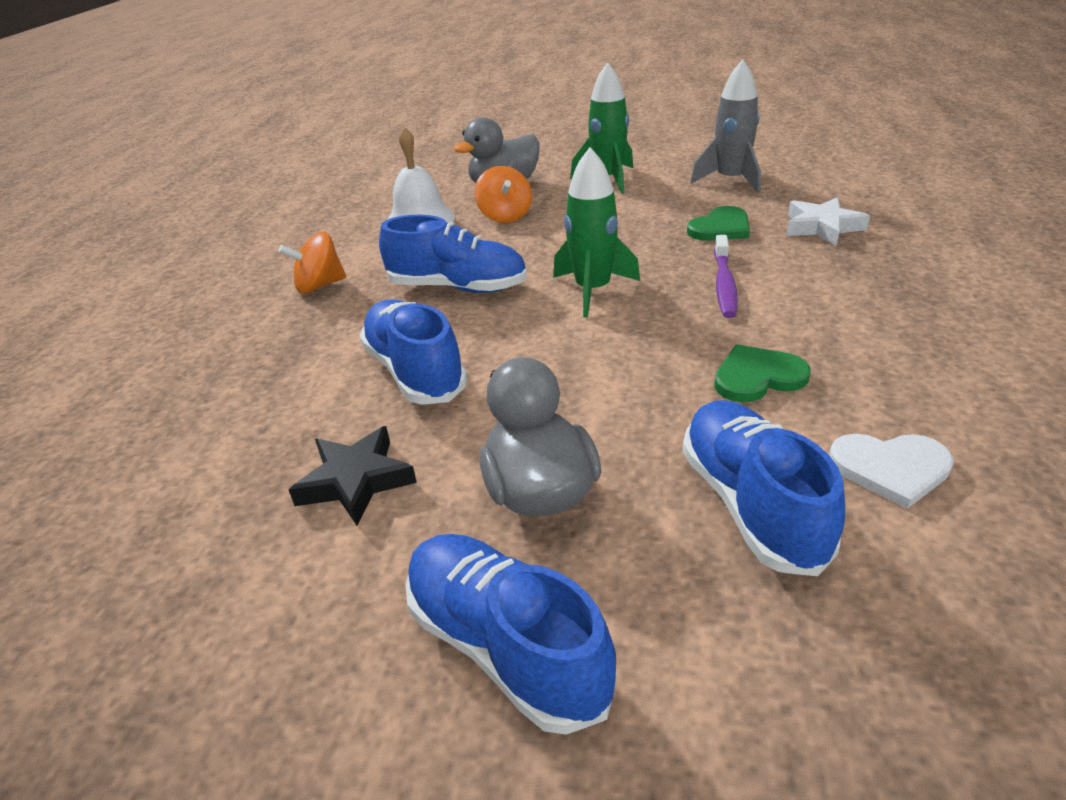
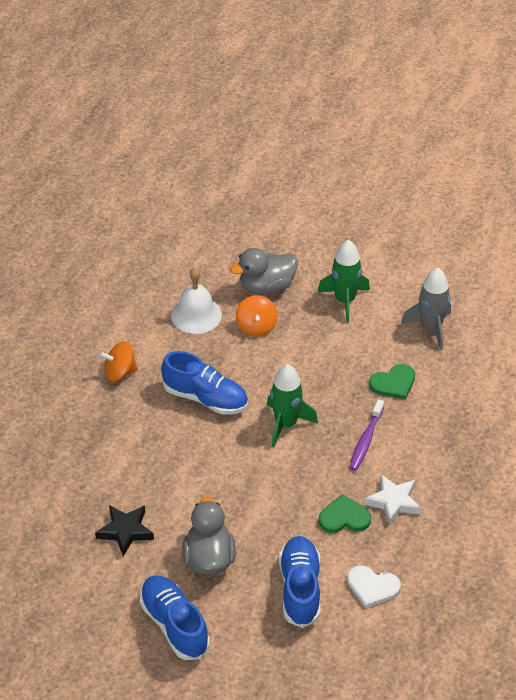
camera: 10 degrees right, 10 degrees up
(415, 371) = (166, 465): blue shoe -> none
(822, 227) = (458, 401): white star -> white star (393, 502)

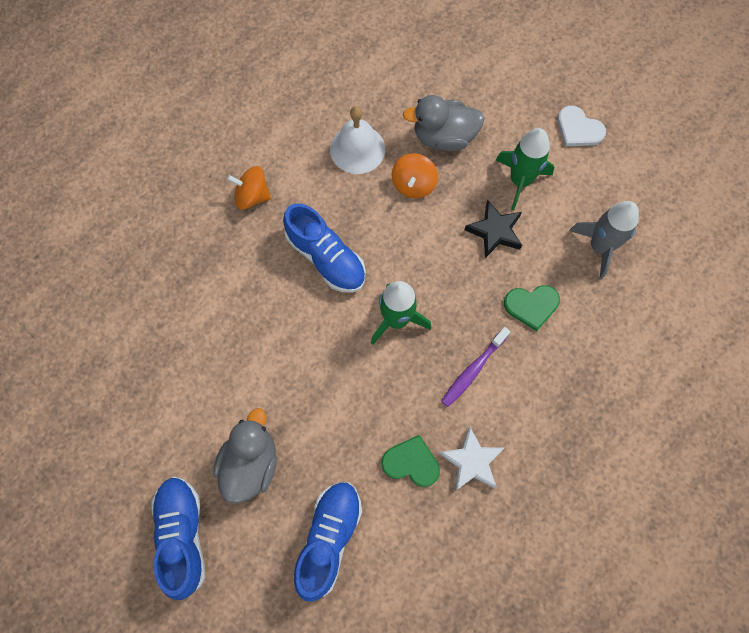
camera: 20 degrees right, 25 degrees up
(125, 531) = (180, 397): black star -> black star (495, 231)
(372, 587) = (406, 565): white heart -> white heart (578, 129)

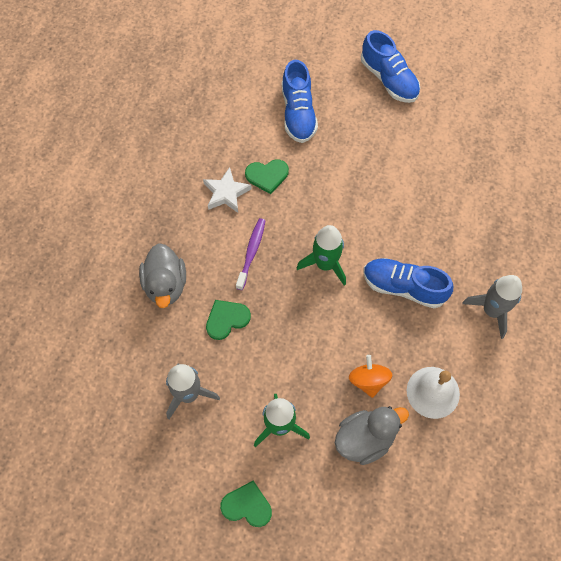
camera: 155 degrees right, 5 degrees down
(250, 463) = (372, 132): grey duck -> grey duck (165, 285)
(252, 196) = (491, 310): orange spinning top -> grey rocket
(495, 231) = (281, 369): black star -> none
(578, 129) = (247, 505): white heart -> green heart

